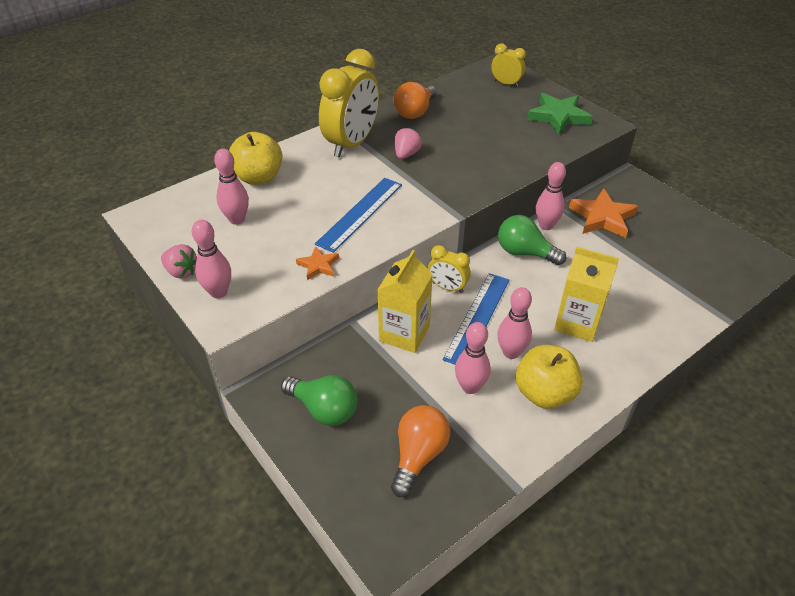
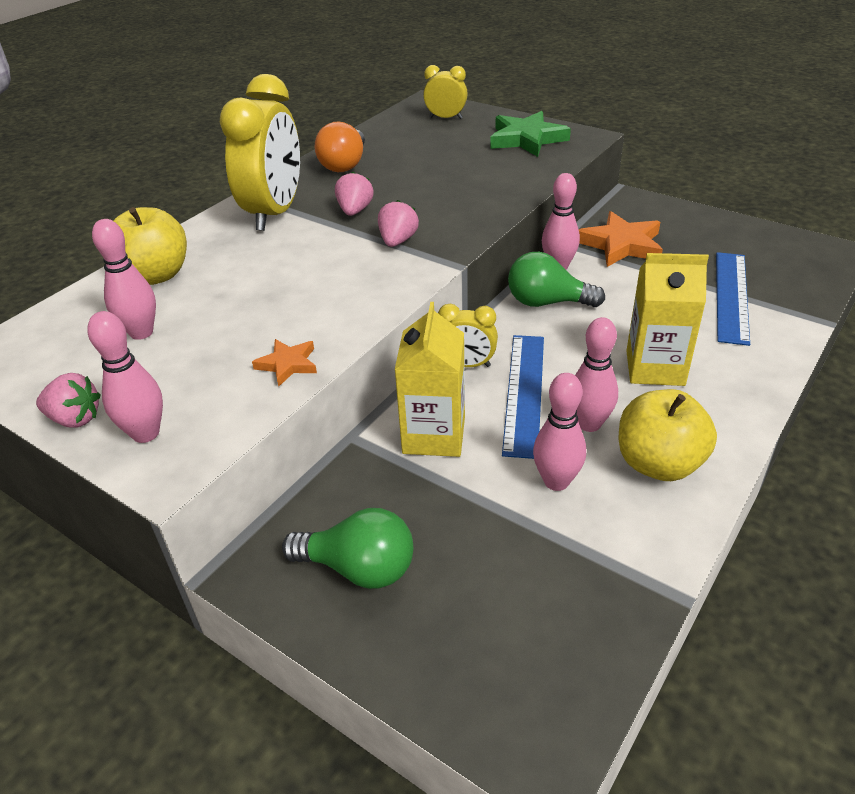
camera: 15 degrees left, 5 degrees down
(360, 213) = (321, 289): blue ruler -> blue ruler (731, 296)
(418, 455) = (527, 595): orange light bulb -> none
(426, 187) = (397, 241): none -> pink strawberry

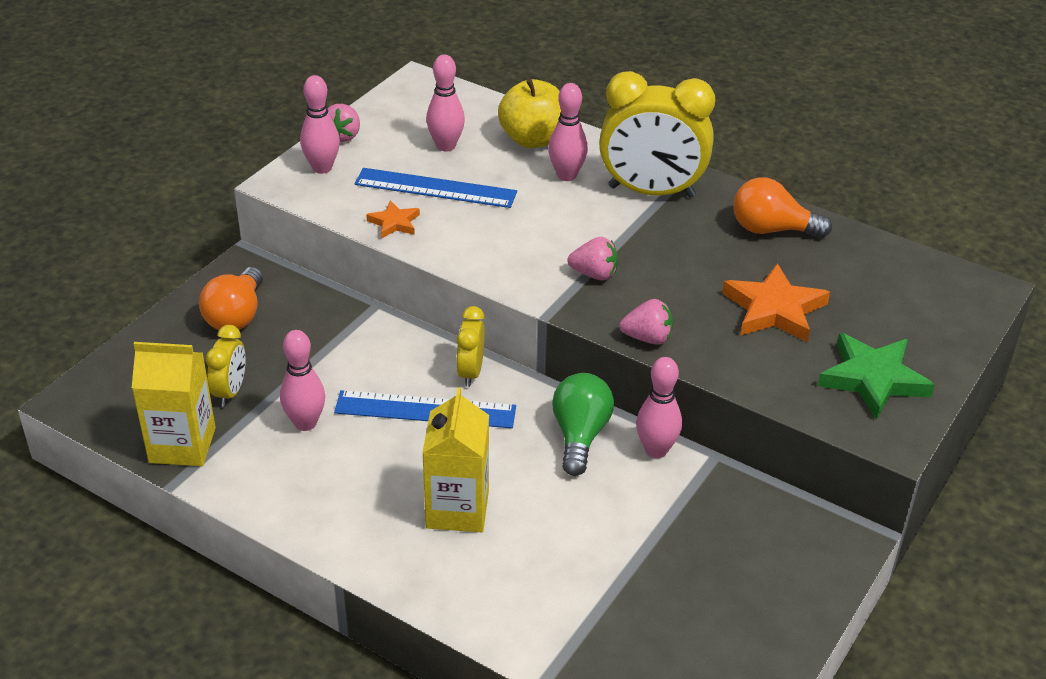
camera: 85 degrees right, 0 degrees up
(355, 211) = (658, 243): pink strawberry -> pink strawberry (647, 338)
(359, 568) = (236, 316): green light bulb -> orange light bulb
(434, 435) = (372, 351): yellow carton -> yellow carton (182, 445)
(446, 118) = (931, 307): yellow clock -> yellow clock (230, 392)
(589, 424) = (376, 450): pink bowling pin -> pink bowling pin (566, 175)
(621, 245) = (715, 513): orange star -> orange star (774, 309)
(658, 463) = (317, 491): yellow apple -> none
(731, 296) = (596, 601): blue ruler -> blue ruler (435, 188)

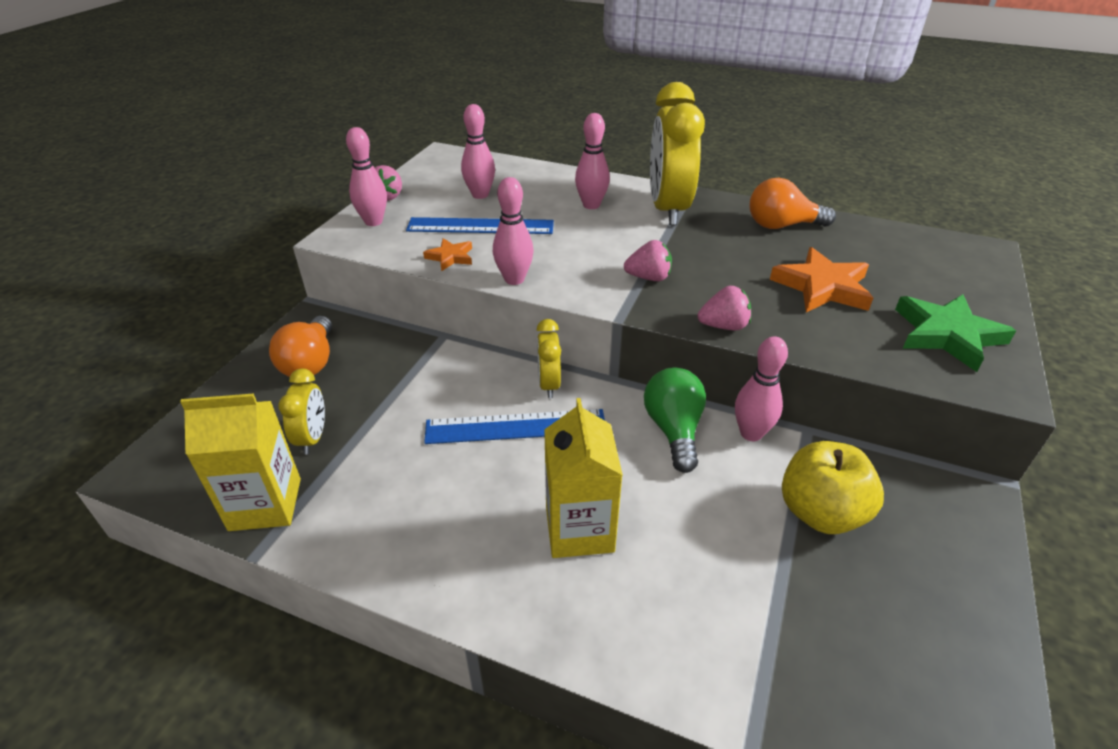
camera: 10 degrees left, 0 degrees up
(305, 423) = (396, 459): pink bowling pin -> pink bowling pin (514, 279)
(532, 139) = (552, 183): yellow apple -> yellow apple (820, 512)
(651, 192) = (667, 209): yellow clock -> yellow clock turned 90 degrees clockwise

